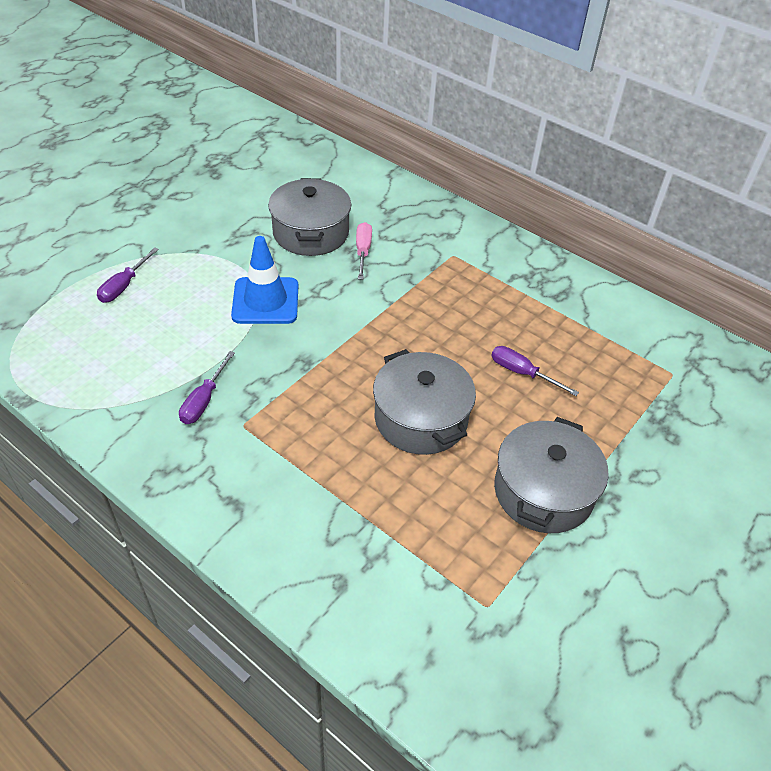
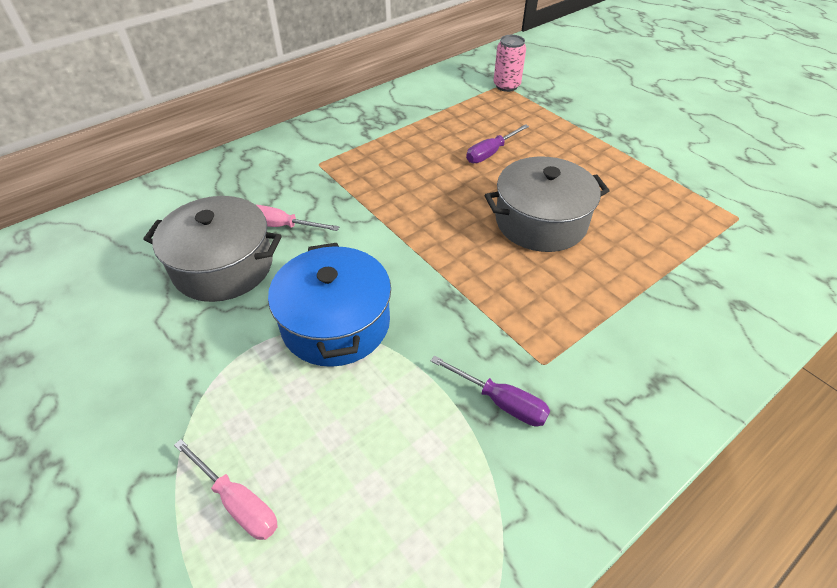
camera: 75 degrees left, 0 degrees up
(124, 286) = (237, 502): purple screwdriver -> pink screwdriver
(265, 301) = (336, 323): blue traffic cone -> blue pot
(543, 491) = (622, 168): grey pot -> none
(671, 378) = (506, 86): none -> pink can

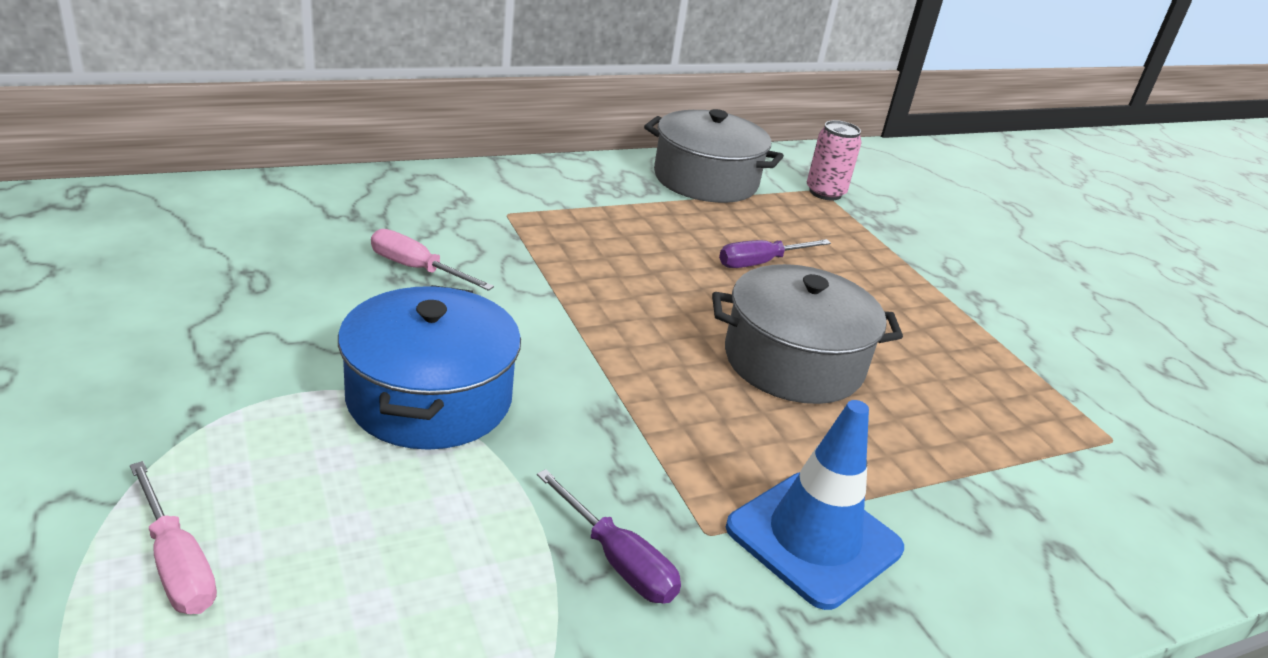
camera: 10 degrees right, 15 degrees down
(223, 266) = (314, 292): grey pot -> grey pot (705, 180)
(604, 346) = (813, 538): none -> blue traffic cone

